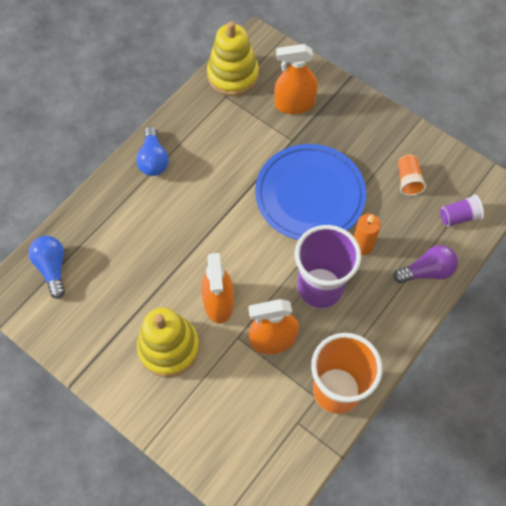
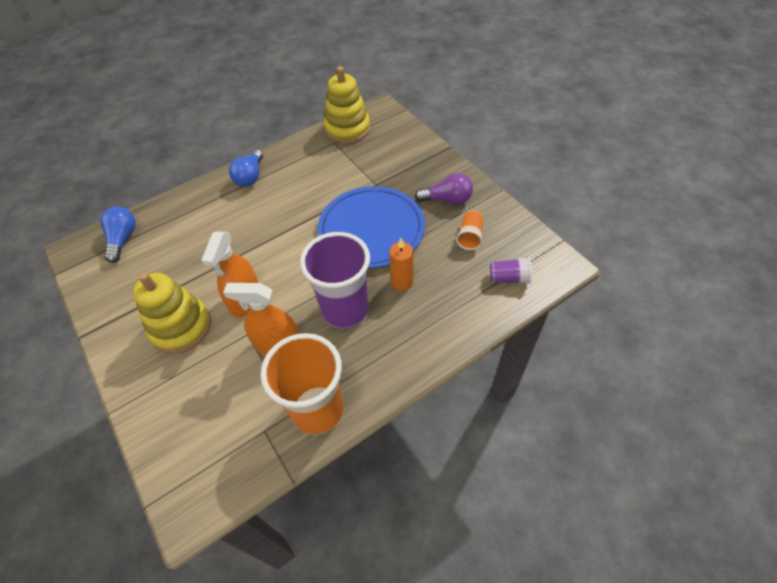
camera: 20 degrees right, 10 degrees down
(294, 104) = (390, 158): orange spray bottle -> none
(426, 271) = (457, 320): purple light bulb -> purple light bulb (447, 199)

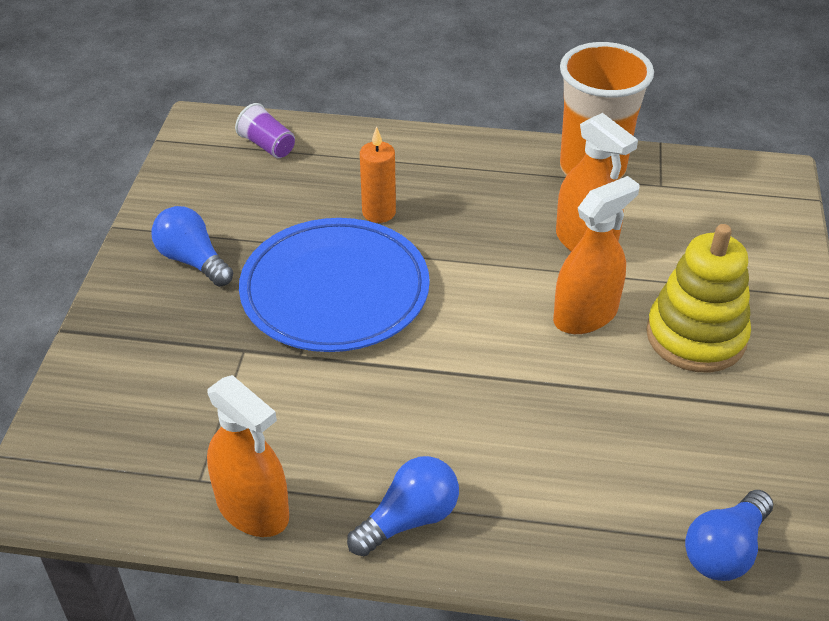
camera: 140 degrees left, 10 degrees down
(306, 147) = (253, 509): none -> orange spray bottle
(345, 310) = (474, 227): purple cup -> none
(347, 129) = (141, 492): yellow stacking toy -> none
(447, 199) = (193, 260): purple light bulb -> blue light bulb
(470, 236) = (238, 204): orange cup -> none

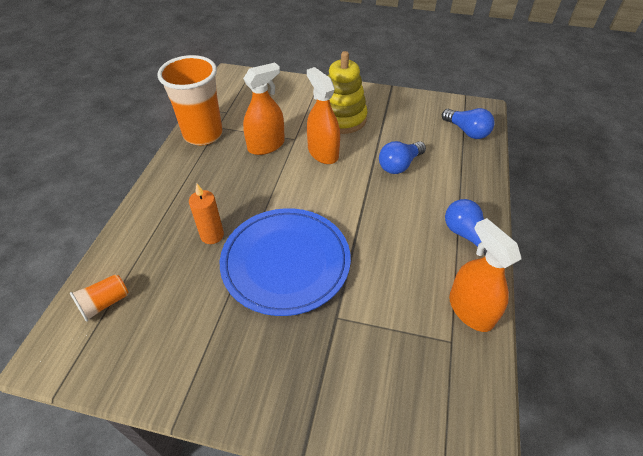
camera: 85 degrees left, 5 degrees up
(193, 260) = (235, 355): blue light bulb -> blue light bulb (399, 165)
(253, 509) = (470, 310): orange spray bottle -> orange spray bottle turned 75 degrees counterclockwise
(267, 145) = (105, 303): purple cup -> orange cup

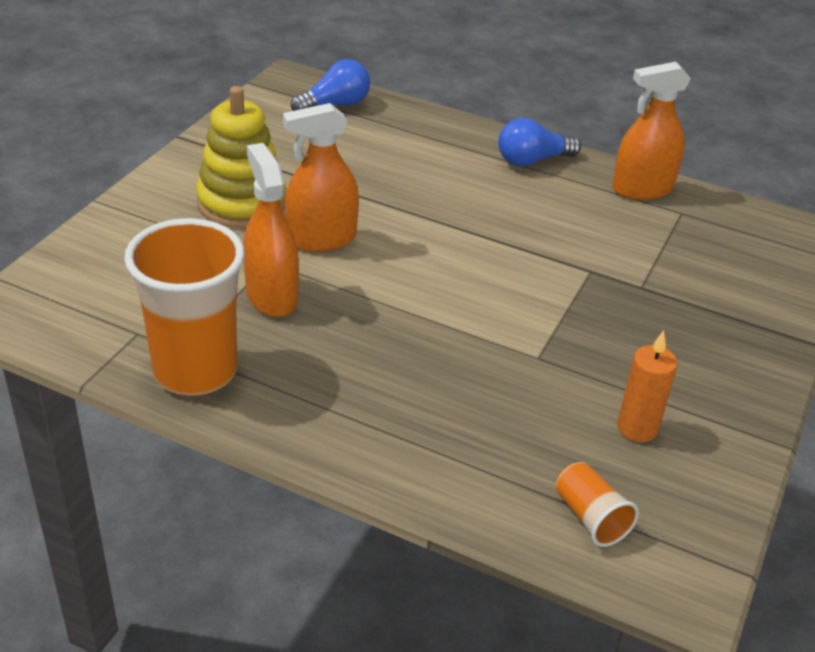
camera: 80 degrees left, 10 degrees down
(212, 235) = (472, 383): orange candle -> orange candle (637, 428)
(286, 263) = (545, 314): blue plate -> none
(399, 165) = (382, 176): blue light bulb -> none

